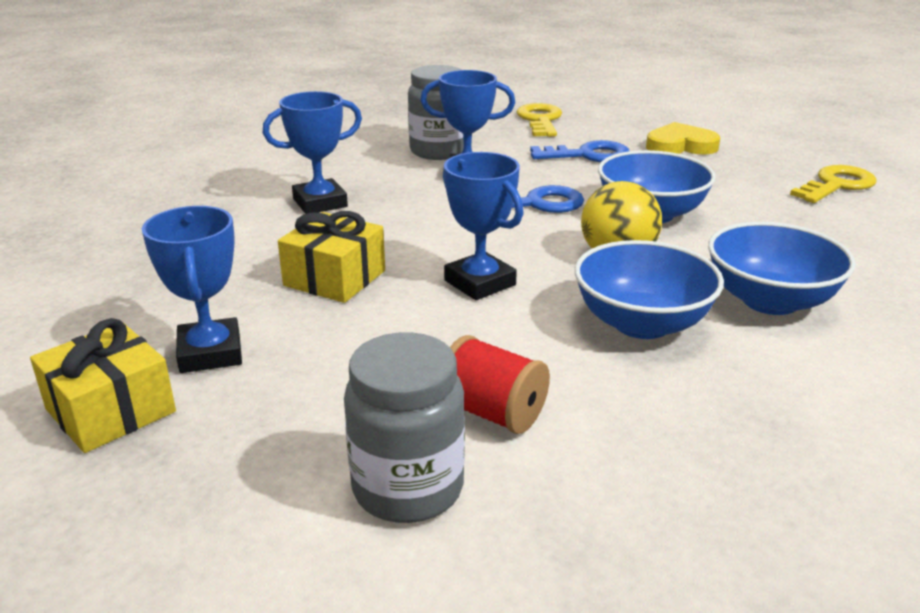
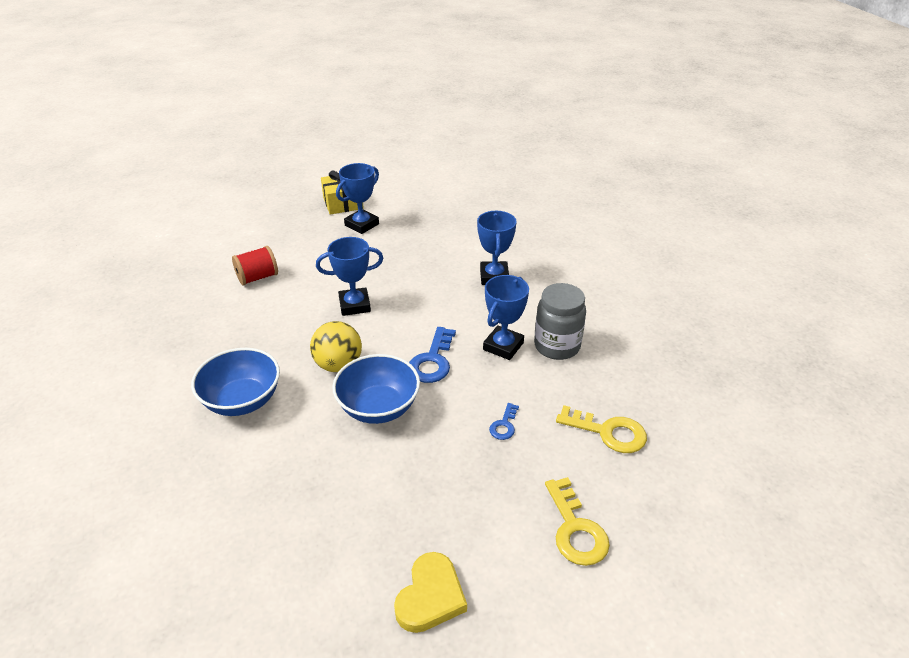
camera: 115 degrees right, 10 degrees up
(210, 353) = (361, 225): blue trophy -> blue trophy turned 60 degrees counterclockwise
(334, 278) = (398, 264): yellow gift -> none
(408, 488) = (241, 250): grey jar -> none
(588, 155) = (504, 425): blue key -> blue key, size x0.55
(641, 323) = (271, 342): blue bowl -> none
(680, 146) = (492, 500): yellow heart -> yellow heart (430, 596)
(836, 185) = (340, 559): yellow key -> yellow key (575, 529)

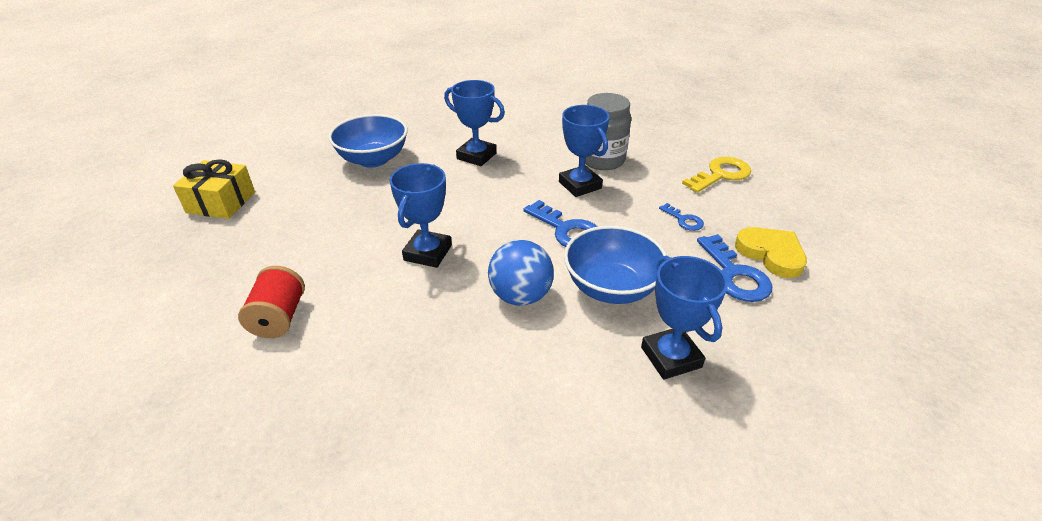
camera: 60 degrees left, 0 degrees up
(242, 400) = (520, 400): blue bowl -> blue bowl (373, 159)
(338, 365) = (520, 296): yellow ball -> blue ball
(361, 225) = (285, 203): blue trophy -> blue trophy (671, 357)
(430, 596) = (878, 333): yellow heart -> yellow heart (771, 254)
(446, 478) = (735, 275): none -> blue key
(575, 529) = (820, 227): yellow key -> none

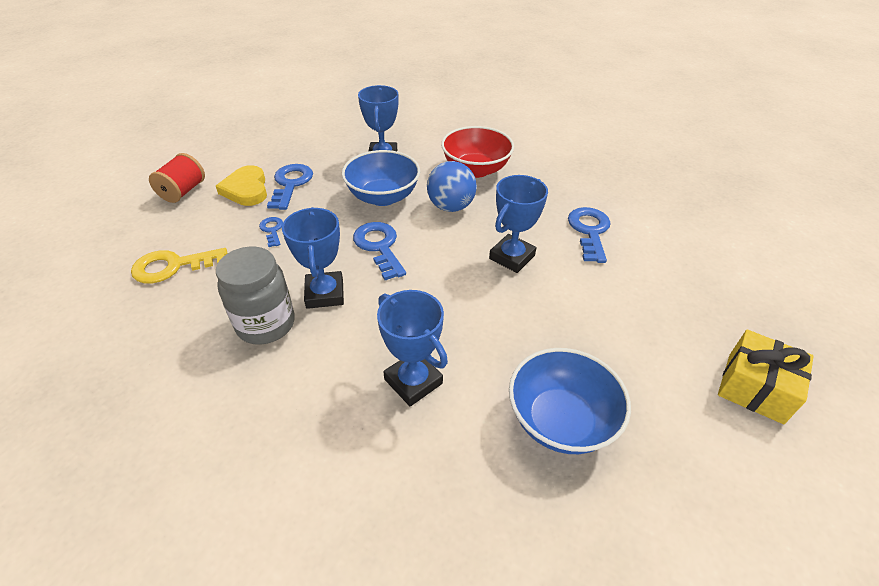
camera: 160 degrees left, 5 degrees up
(279, 318) = (633, 234): red spool -> red spool (183, 191)
(337, 307) = (589, 231): none -> blue key
(517, 374) = (475, 169): none -> red bowl

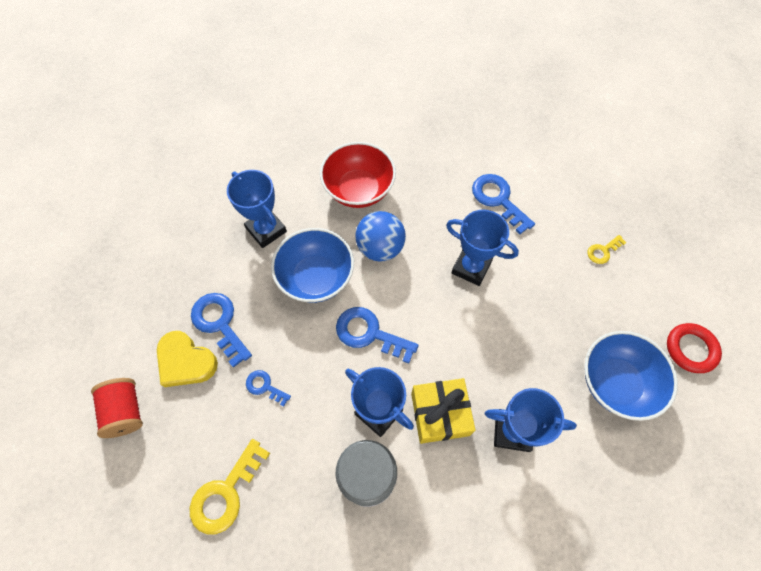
camera: 40 degrees left, 20 degrees up
(512, 257) = (471, 267): blue trophy -> blue trophy turned 60 degrees counterclockwise
(661, 319) = (603, 251): none -> yellow key
(686, 456) = (690, 349): none -> red ring
(755, 387) = (686, 267): yellow gift -> yellow gift (440, 414)

